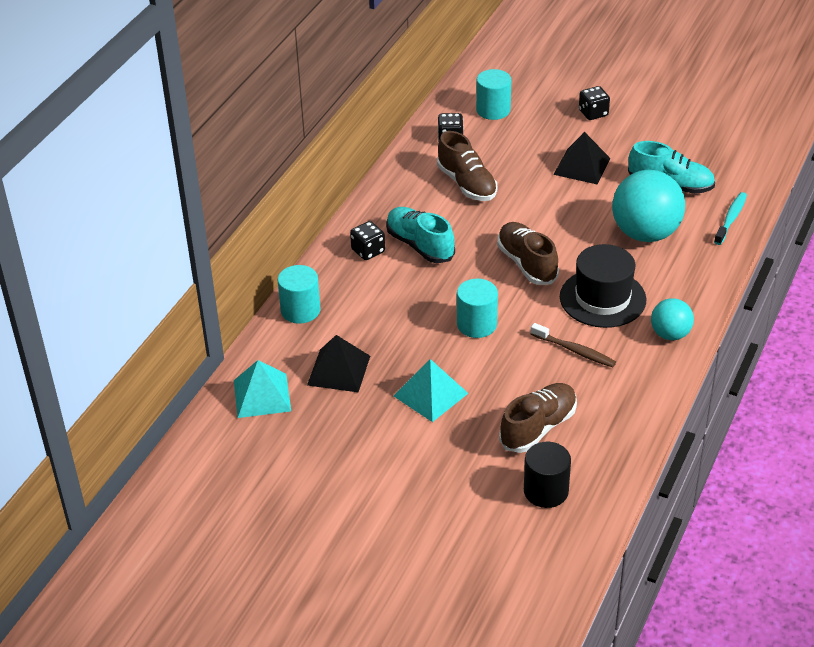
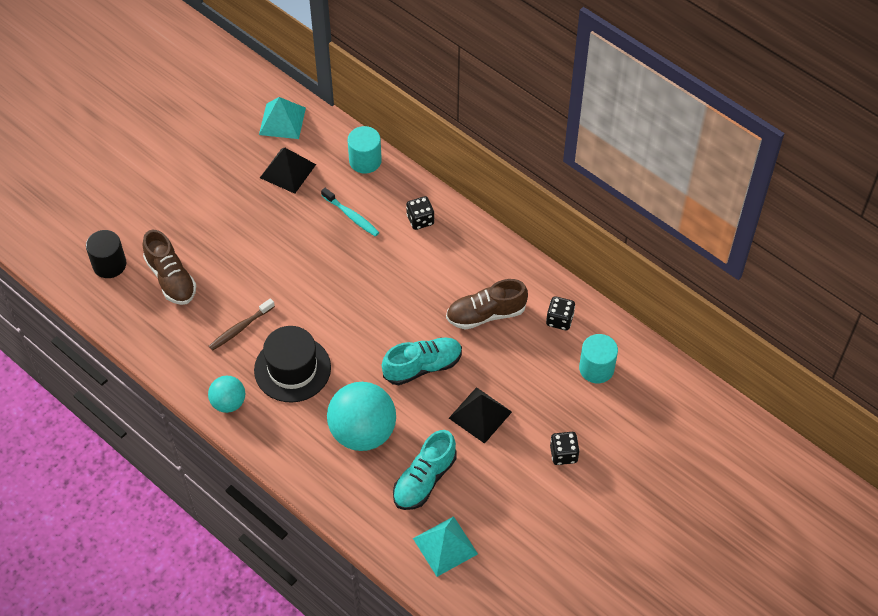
camera: 105 degrees right, 15 degrees up
(420, 245) = (413, 257): turquoise shoe -> turquoise shoe (423, 366)
(430, 394) = (236, 221): turquoise pyramid -> turquoise pyramid (445, 546)
(476, 324) = (299, 271): turquoise cylinder -> none
(527, 264) = (359, 327): brown shoe -> none
(731, 218) = (356, 511): turquoise toothbrush -> turquoise toothbrush (351, 216)

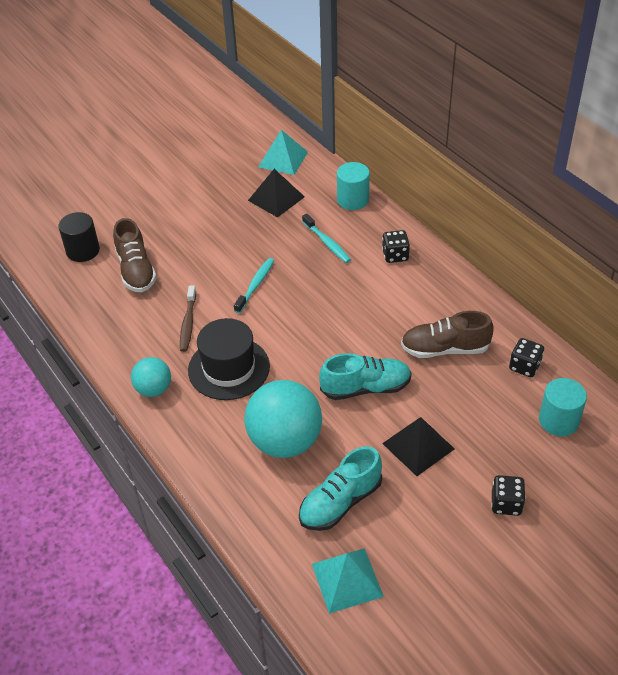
camera: 15 degrees right, 10 degrees down
(240, 328) = (188, 323): brown toothbrush -> brown toothbrush turned 60 degrees counterclockwise
(294, 275) = (255, 285): none -> turquoise toothbrush

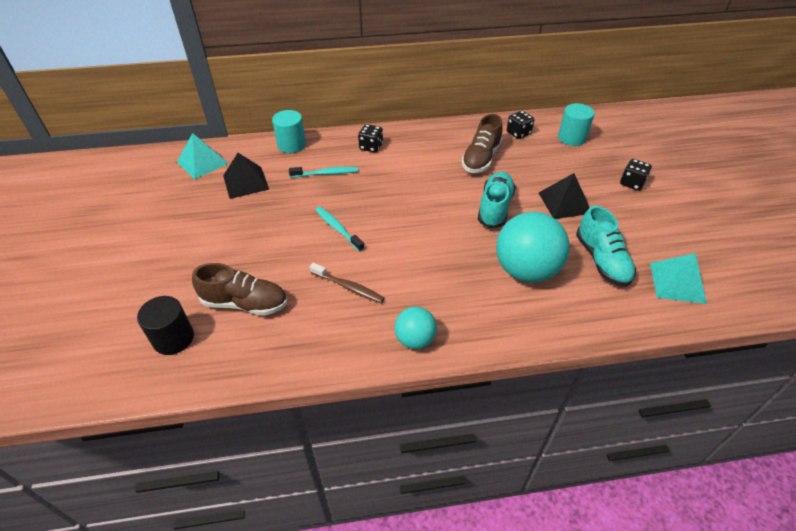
camera: 65 degrees left, 0 degrees up
(229, 368) = (423, 278): black hat -> none

